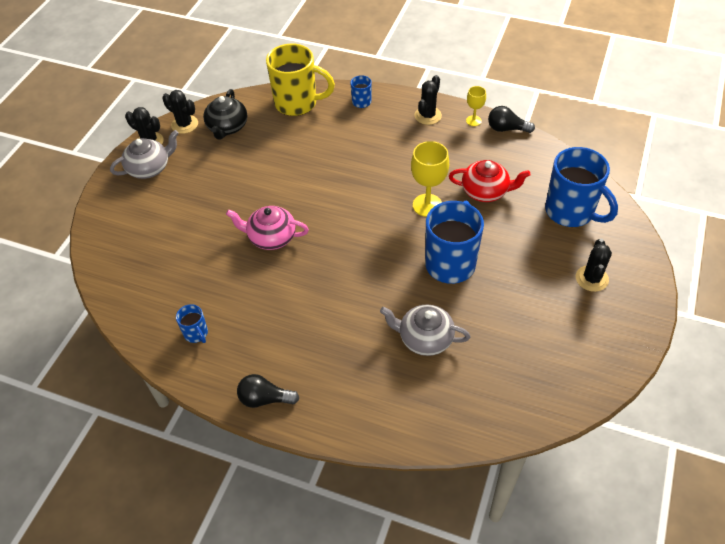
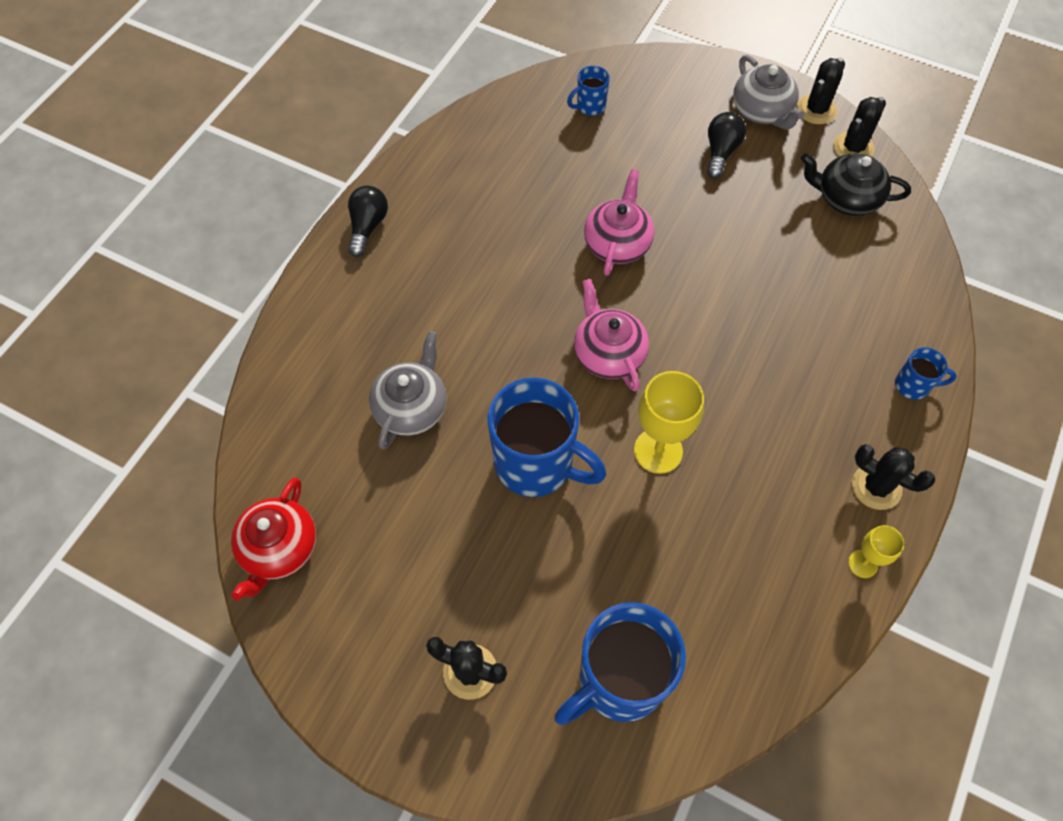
camera: 95 degrees right, 10 degrees up
(196, 334) = (474, 163): blue mug -> blue mug (590, 106)
(297, 103) = (905, 292): yellow mug -> none
(362, 234) = (608, 353): none -> pink teapot
(485, 191) = (680, 546): red teapot -> red teapot (279, 549)
(506, 129) = (840, 619): black light bulb -> black light bulb (721, 152)

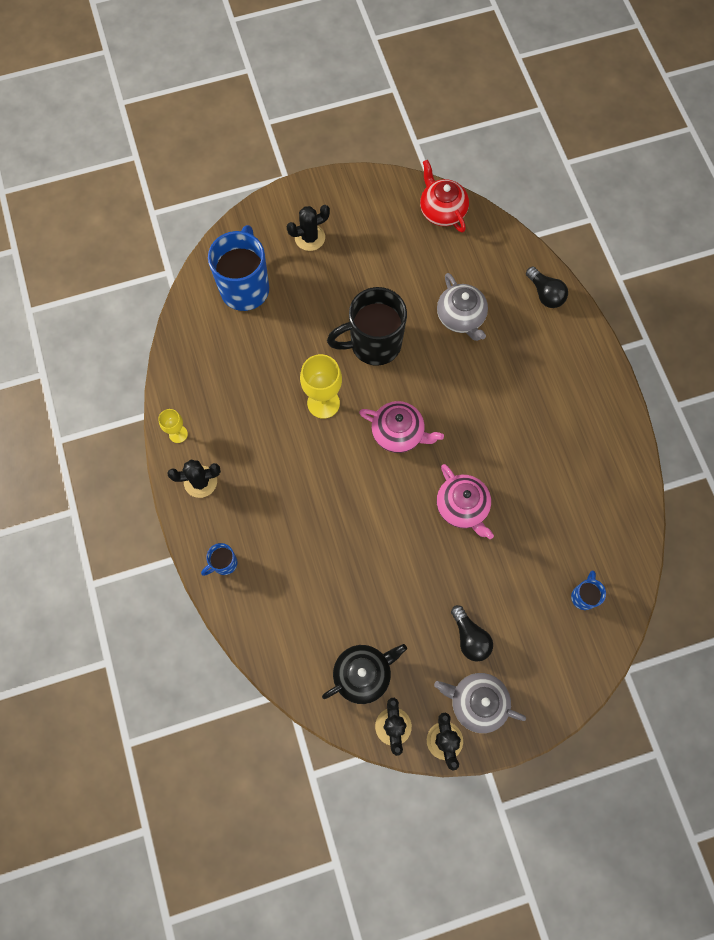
camera: 135 degrees right, 10 degrees up
(368, 226) = (602, 388): black light bulb -> black light bulb (545, 294)
(536, 464) = (373, 344): blue mug -> black mug

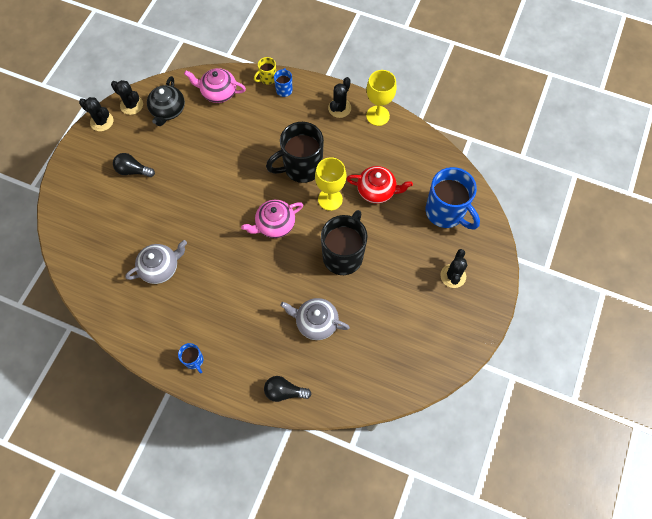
camera: 130 degrees right, 5 degrees down
(178, 434) = (377, 116): yellow goblet -> yellow goblet, size x1.77
(223, 596) = (267, 78): none -> yellow mug
(310, 461) = (301, 167): none -> black mug
(442, 210) = (406, 378): red teapot -> red teapot (377, 190)
(462, 507) = (200, 223): pink teapot -> pink teapot (218, 92)
(477, 702) = (102, 149): grey teapot -> grey teapot (160, 267)
(583, 596) = (93, 243): blue mug -> blue mug (194, 360)

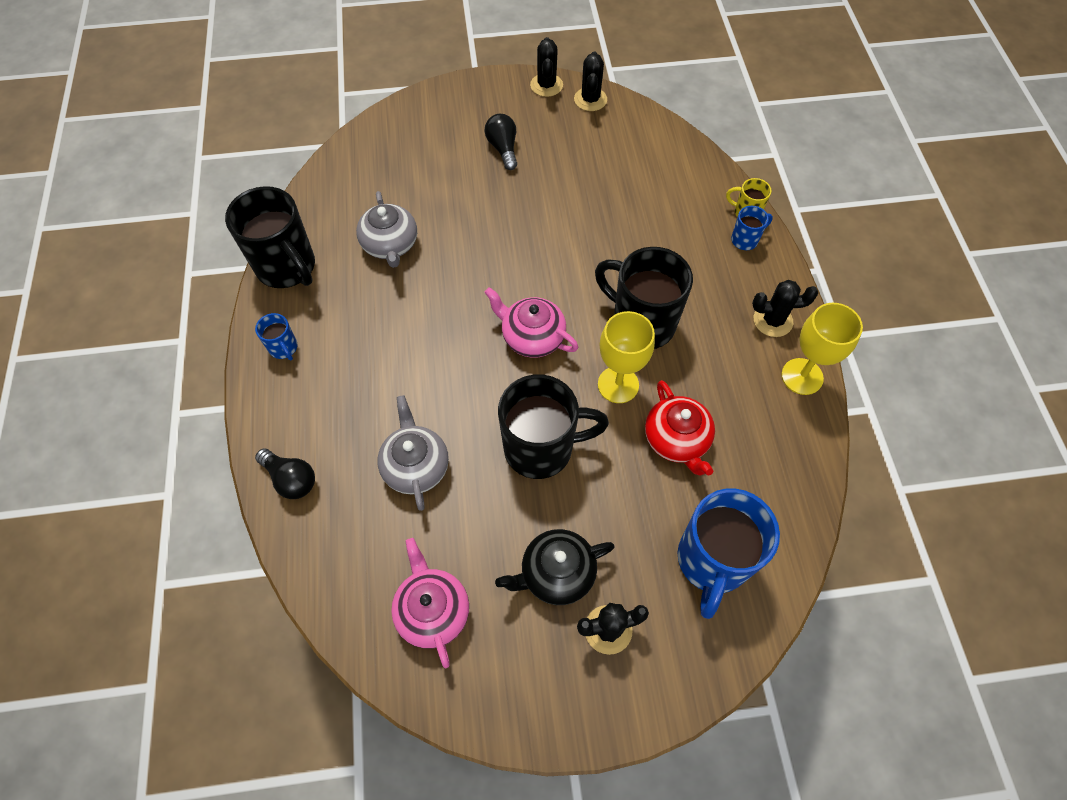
camera: 60 degrees right, 5 degrees down
(135, 334) = (287, 267): none -> black mug
(160, 267) = (390, 245): grey teapot -> grey teapot turned 45 degrees clockwise
(168, 110) = (611, 137): black teapot -> black teapot (556, 573)
(194, 360) = (284, 348): blue mug -> blue mug turned 60 degrees counterclockwise
(218, 92) = (679, 172): pink teapot -> pink teapot (432, 610)
(284, 391) = (291, 479): black light bulb -> black light bulb turned 150 degrees clockwise

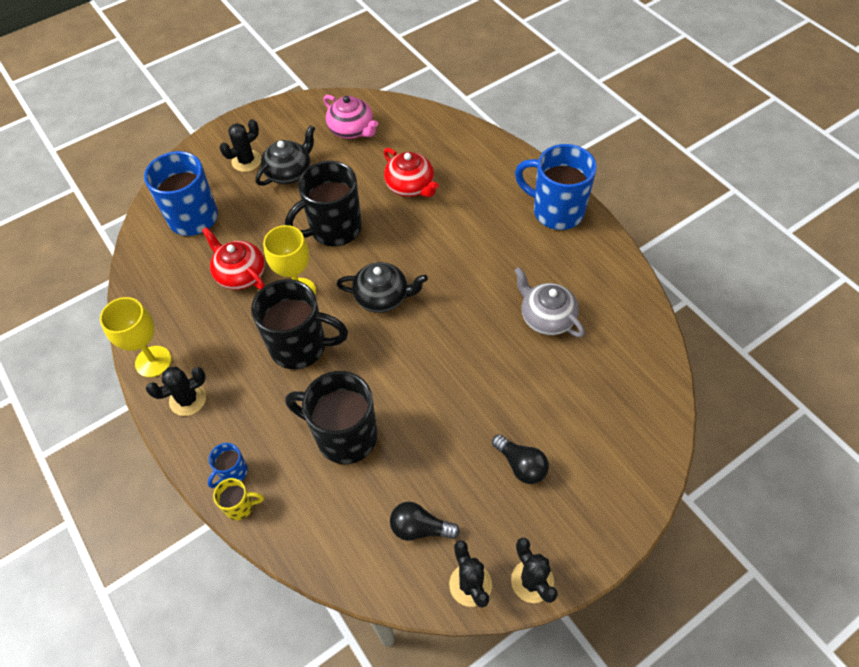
camera: 155 degrees right, 5 degrees down
(284, 348) = (556, 211): blue mug -> blue mug, size x2.18
(287, 267) = (609, 263): black mug -> black mug (344, 436)
(291, 479) = (482, 149): black light bulb -> black light bulb (420, 528)
(415, 466) = (410, 186): grey teapot -> red teapot
(532, 337) = (383, 297): pink teapot -> black teapot

